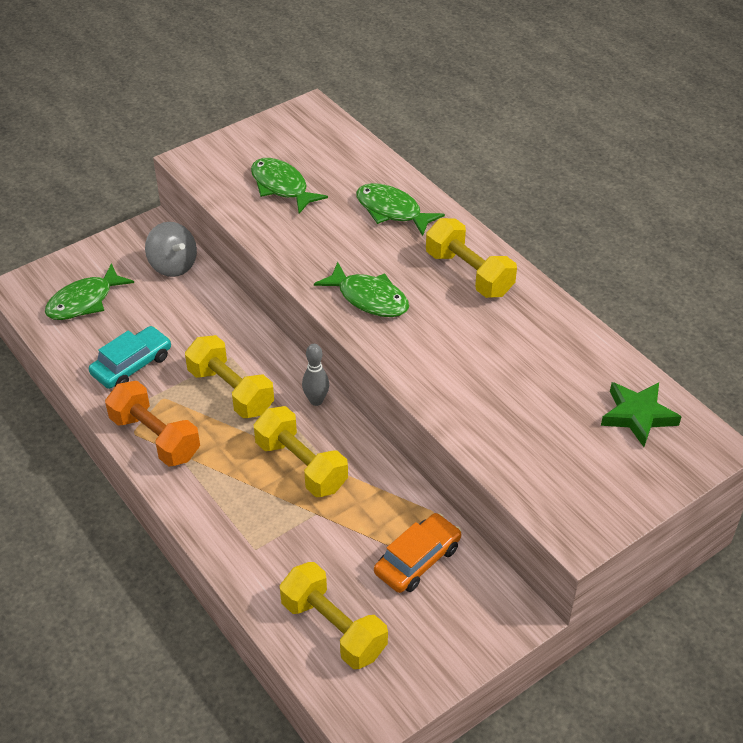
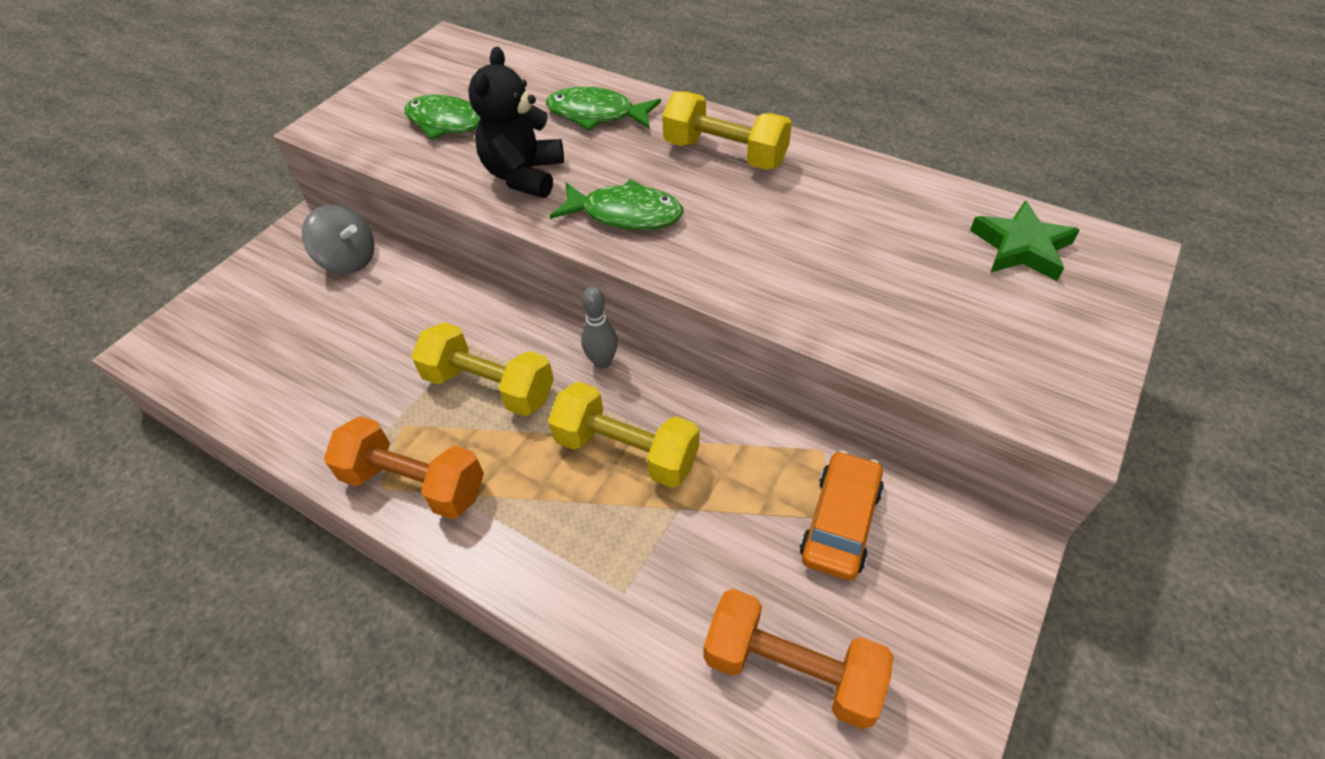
camera: 20 degrees left, 5 degrees up
(84, 301) = (247, 337): green fish -> none
(132, 365) = (343, 397): turquoise car -> none
(314, 245) = (524, 175): none -> black teddy bear
(333, 628) = (792, 669): yellow dumbbell -> orange dumbbell

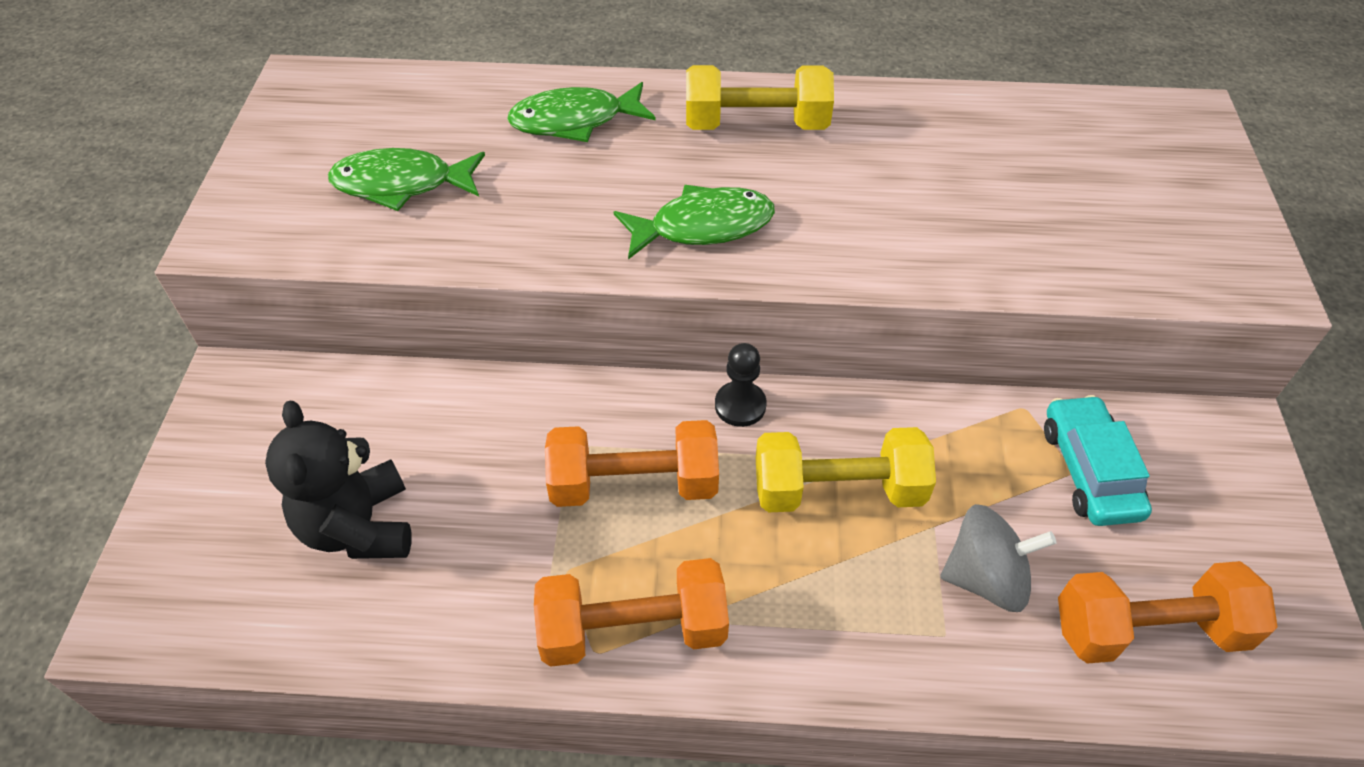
camera: 30 degrees left, 0 degrees up
(349, 260) = (330, 402): grey spinning top -> grey spinning top (985, 578)
(489, 386) = (634, 483): yellow dumbbell -> orange dumbbell
(524, 175) = (548, 219): black teddy bear -> black teddy bear (359, 526)
(602, 362) = (740, 405): grey bowling pin -> black pawn
(840, 522) = (1089, 470): orange car -> turquoise car
(1021, 247) = (1106, 136): green star -> none

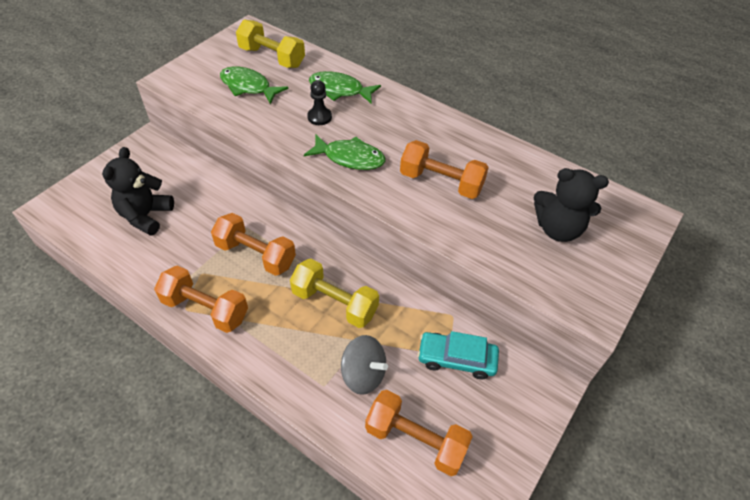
camera: 30 degrees right, 0 degrees up
(740, 405) = (326, 247): black pawn -> black pawn (319, 117)
(756, 125) = (416, 125): yellow dumbbell -> yellow dumbbell (272, 57)
(881, 198) = (441, 182): none -> orange dumbbell
(1089, 470) = (456, 359): turquoise car -> turquoise car turned 105 degrees counterclockwise
(1104, 189) = (557, 229): none -> black teddy bear

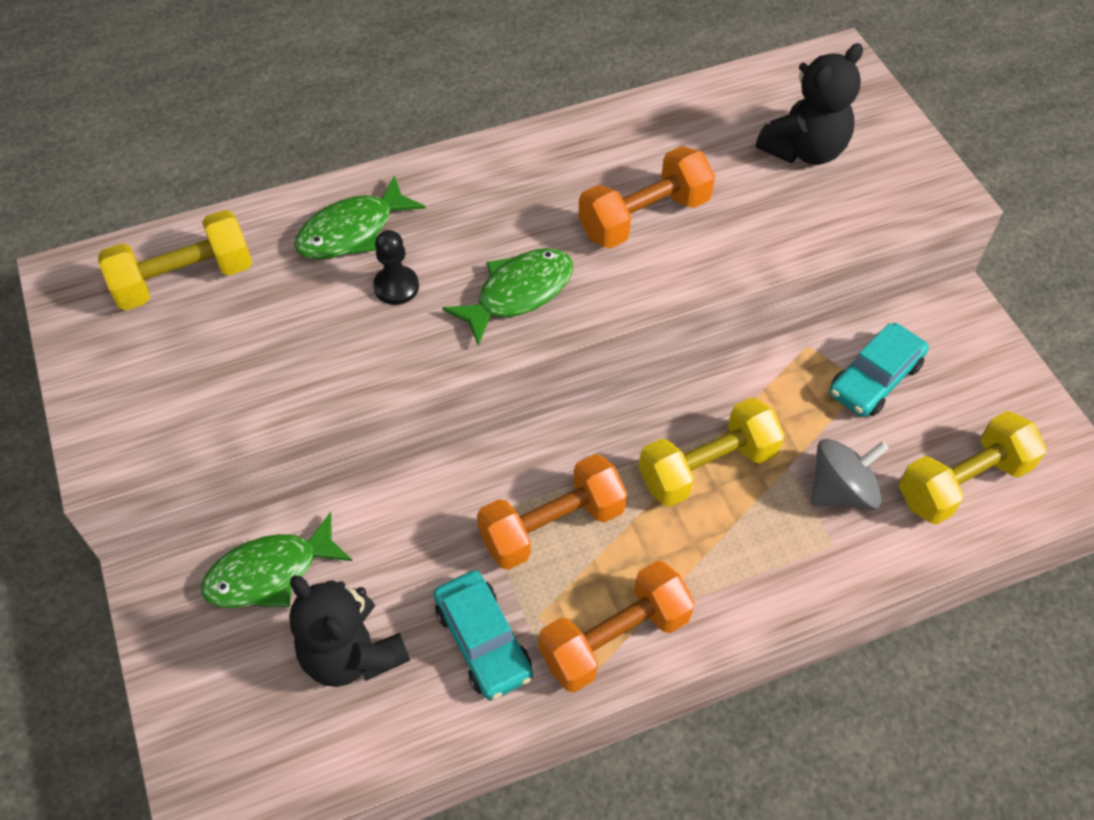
camera: 55 degrees left, 5 degrees up
(176, 258) = (483, 641): none -> turquoise car
(248, 87) = (236, 346): green fish -> green fish (270, 573)
(415, 439) = (962, 482): orange dumbbell -> yellow dumbbell

